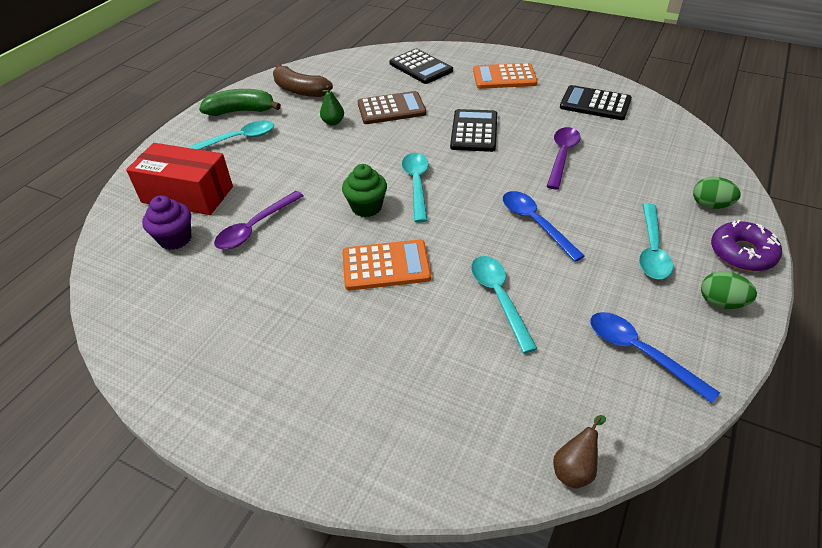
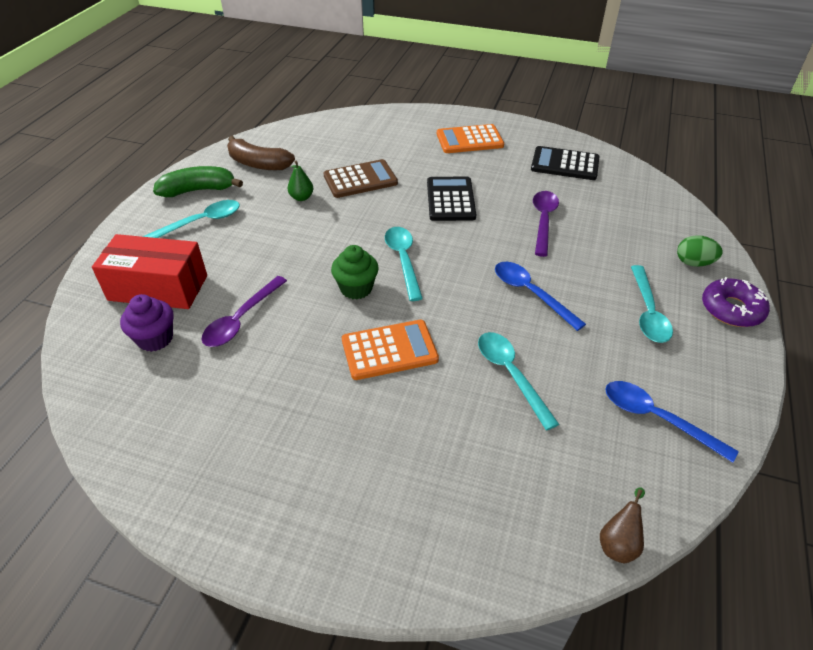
camera: 10 degrees left, 0 degrees up
(421, 67) = (382, 133): black calculator -> none
(721, 302) = (722, 361): green egg -> none

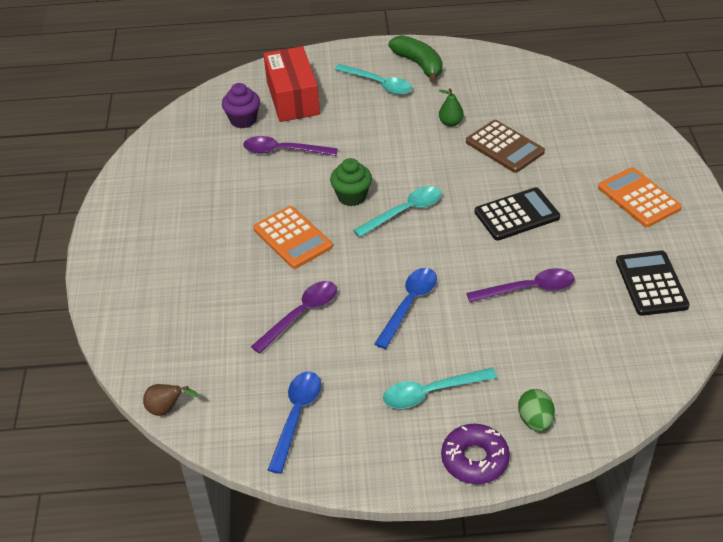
camera: 70 degrees right, 0 degrees up
(258, 164) = (481, 79): brown banana -> none
(511, 375) = (301, 315): turquoise spoon -> purple spoon

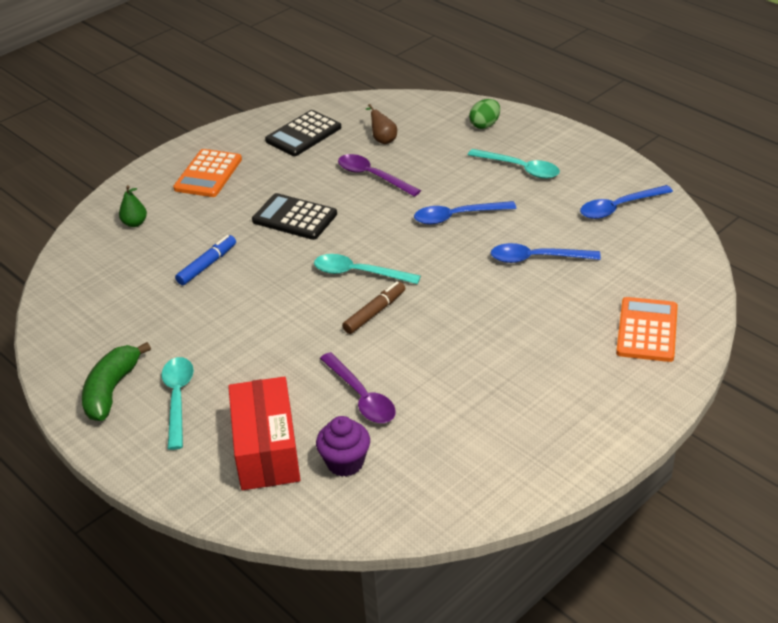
camera: 130 degrees left, 5 degrees down
(167, 409) = (703, 264): brown pear -> brown pear (383, 139)
(292, 238) = (466, 314): orange calculator -> orange calculator (647, 330)
(293, 98) = (266, 449): red box -> red box turned 45 degrees counterclockwise
(301, 315) = (537, 258): purple spoon -> blue spoon
(352, 196) = (374, 312): green cupcake -> brown marker
(450, 123) = (200, 314): green pear -> green pear (135, 223)
(474, 459) = (544, 131): purple donut -> none
(505, 147) = (207, 265): brown calculator -> blue marker

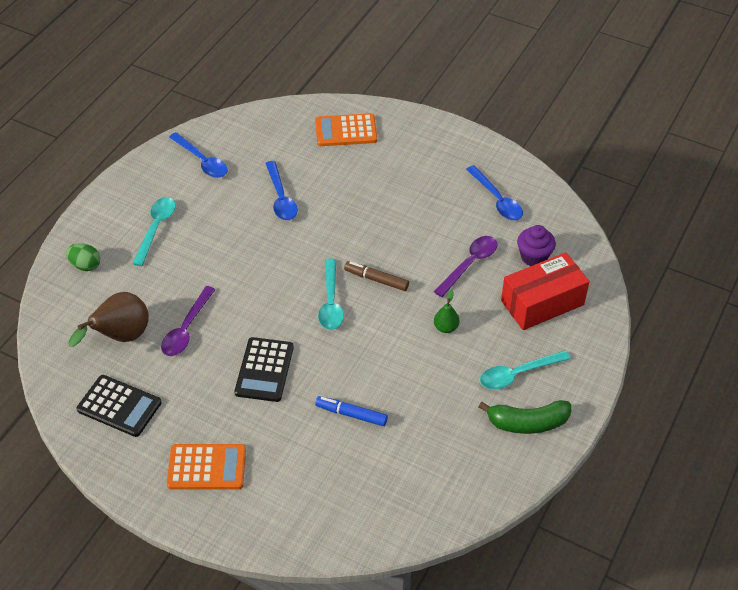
camera: 110 degrees left, 10 degrees up
(135, 223) = (304, 501): green pear -> green pear (446, 327)
(383, 139) = (121, 337): brown pear -> brown pear, size x1.93
(457, 216) = (236, 256): blue spoon -> blue spoon (497, 200)

